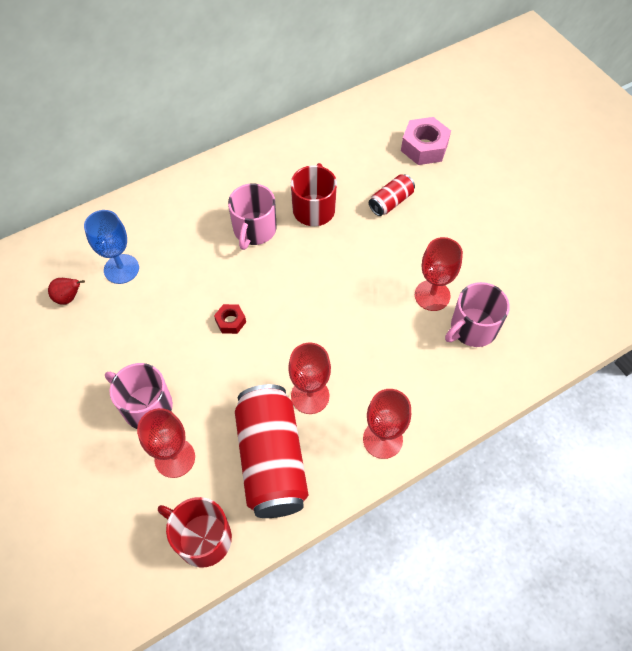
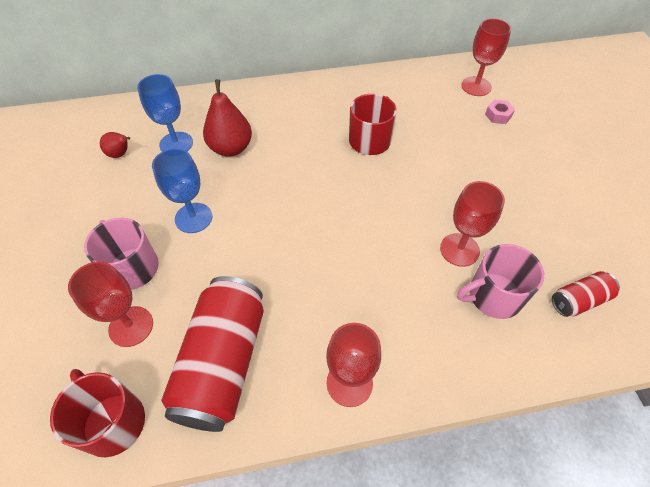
camera: 20 degrees right, 5 degrees down
(180, 257) = (231, 148): none -> red pear
(180, 340) = (193, 218): none -> blue goblet
(230, 321) = (248, 215): red nut -> none
(254, 230) = (307, 143): pink mug -> none
(310, 396) = (292, 310): red goblet -> red goblet (476, 86)
(391, 202) = (447, 153): red can -> red can (579, 300)
(424, 147) = (498, 115): pink nut -> pink nut, size x0.54

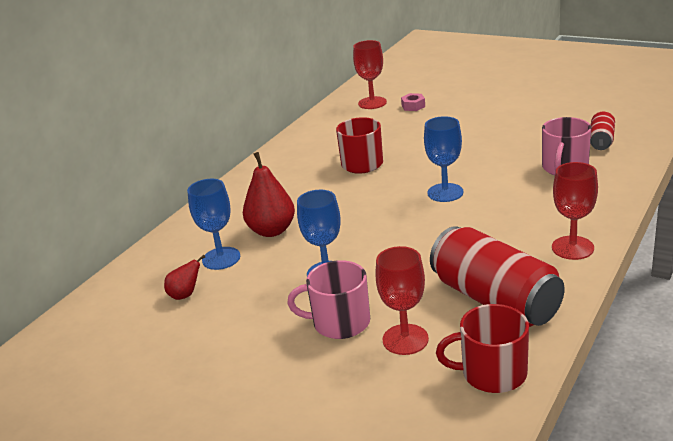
camera: 45 degrees left, 25 degrees down
(370, 225) = (445, 192): none -> blue goblet
(459, 250) = (512, 166): red goblet -> none

